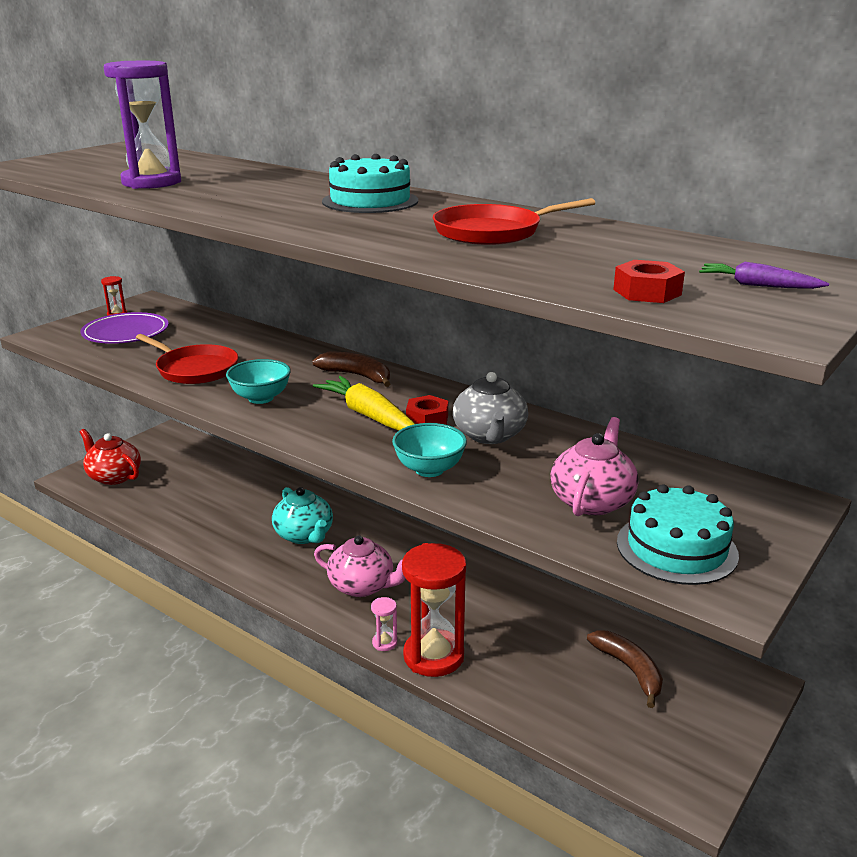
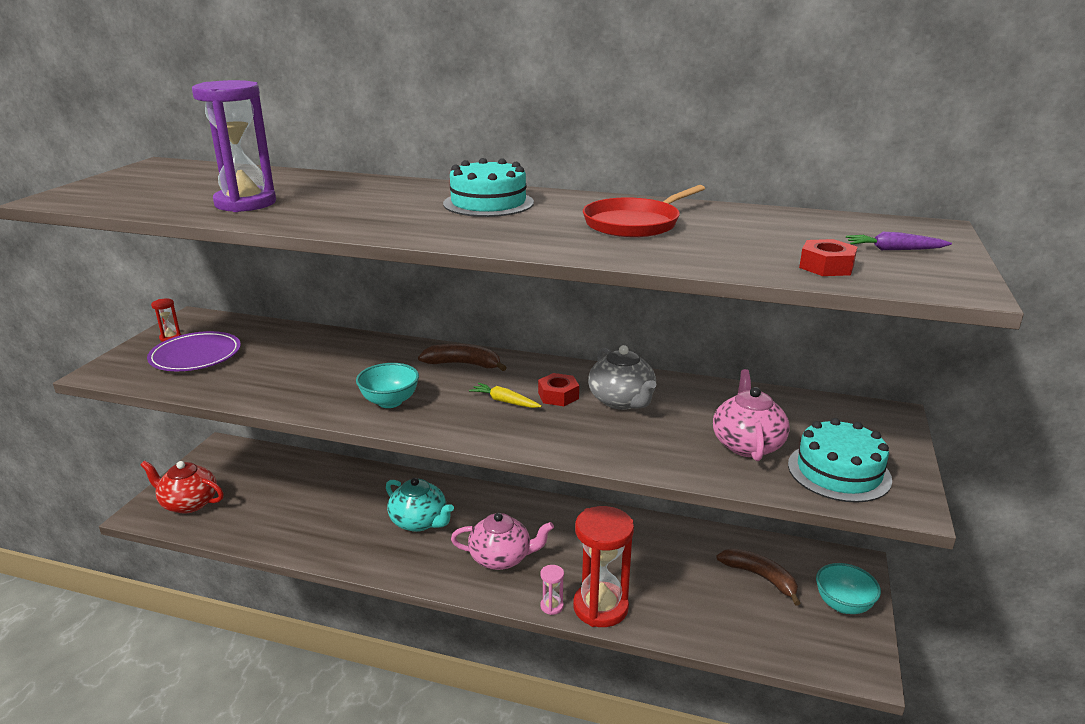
camera: 20 degrees left, 0 degrees up
(194, 369) = (300, 383): red pan -> none
(369, 416) = (505, 401): yellow carrot -> yellow carrot, size x0.55
(429, 469) = (596, 443): turquoise bowl -> turquoise bowl (843, 605)

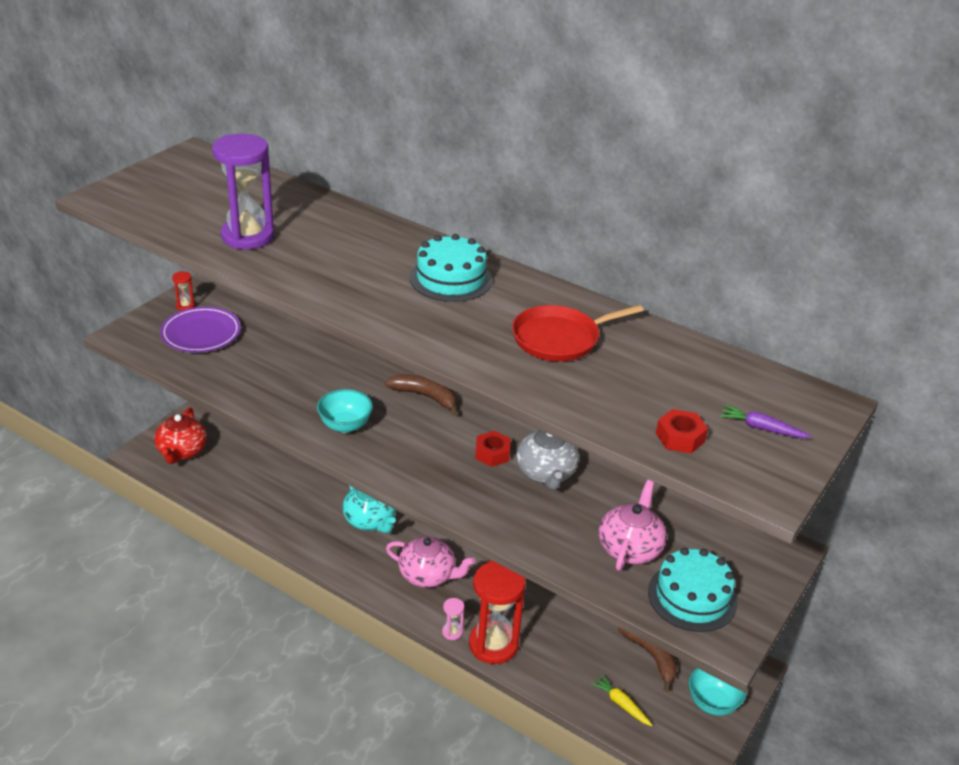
camera: 15 degrees right, 10 degrees up
(188, 503) = (182, 451): red teapot -> red teapot turned 120 degrees counterclockwise
(505, 401) = (442, 449): yellow carrot -> yellow carrot (621, 704)

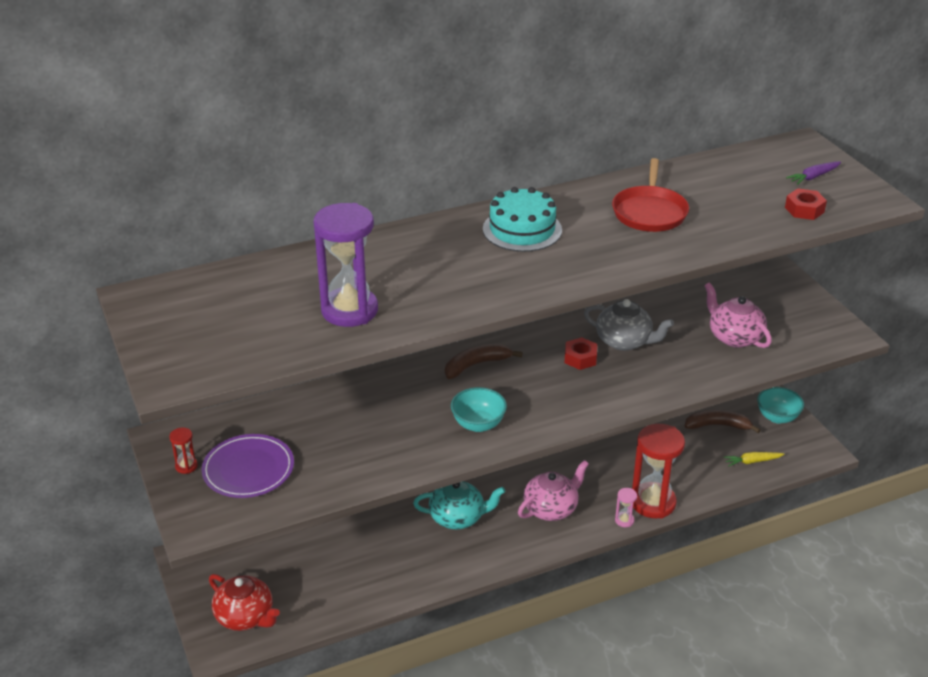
camera: 55 degrees left, 0 degrees up
(692, 597) = (799, 331): turquoise cake -> none

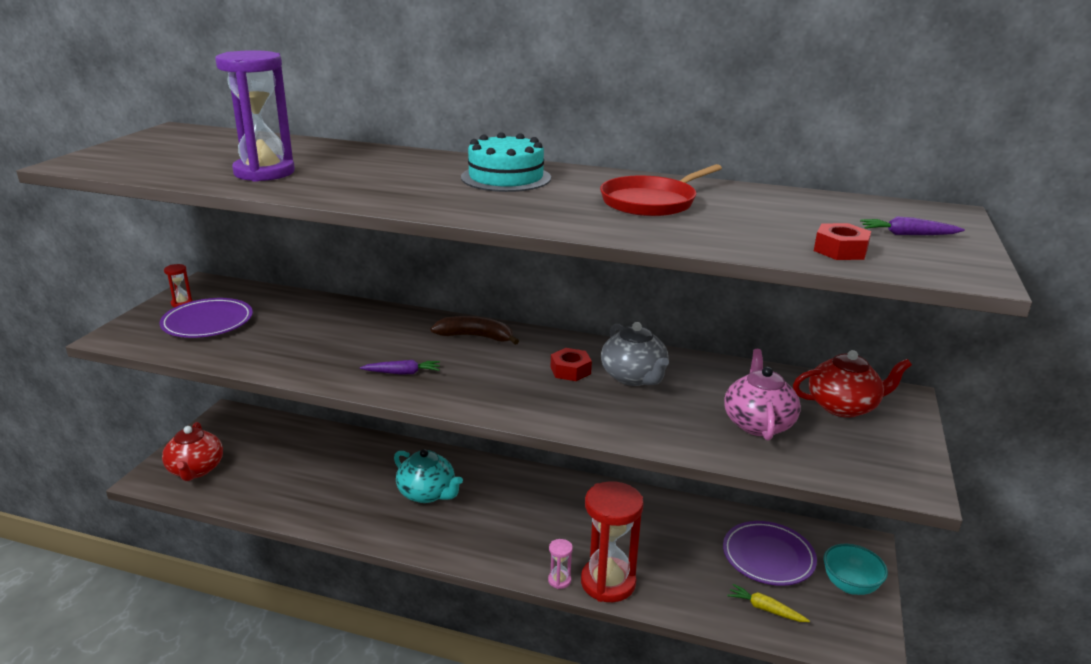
camera: 40 degrees right, 10 degrees down
(478, 424) = (402, 373): turquoise bowl -> purple carrot
(551, 508) = (509, 531): pink teapot -> none
(718, 426) = (768, 556): brown banana -> purple plate
(760, 298) = (843, 406): none -> red teapot

